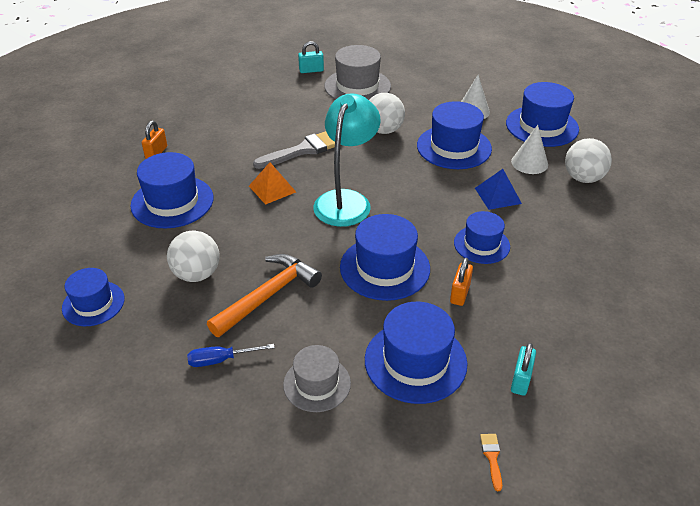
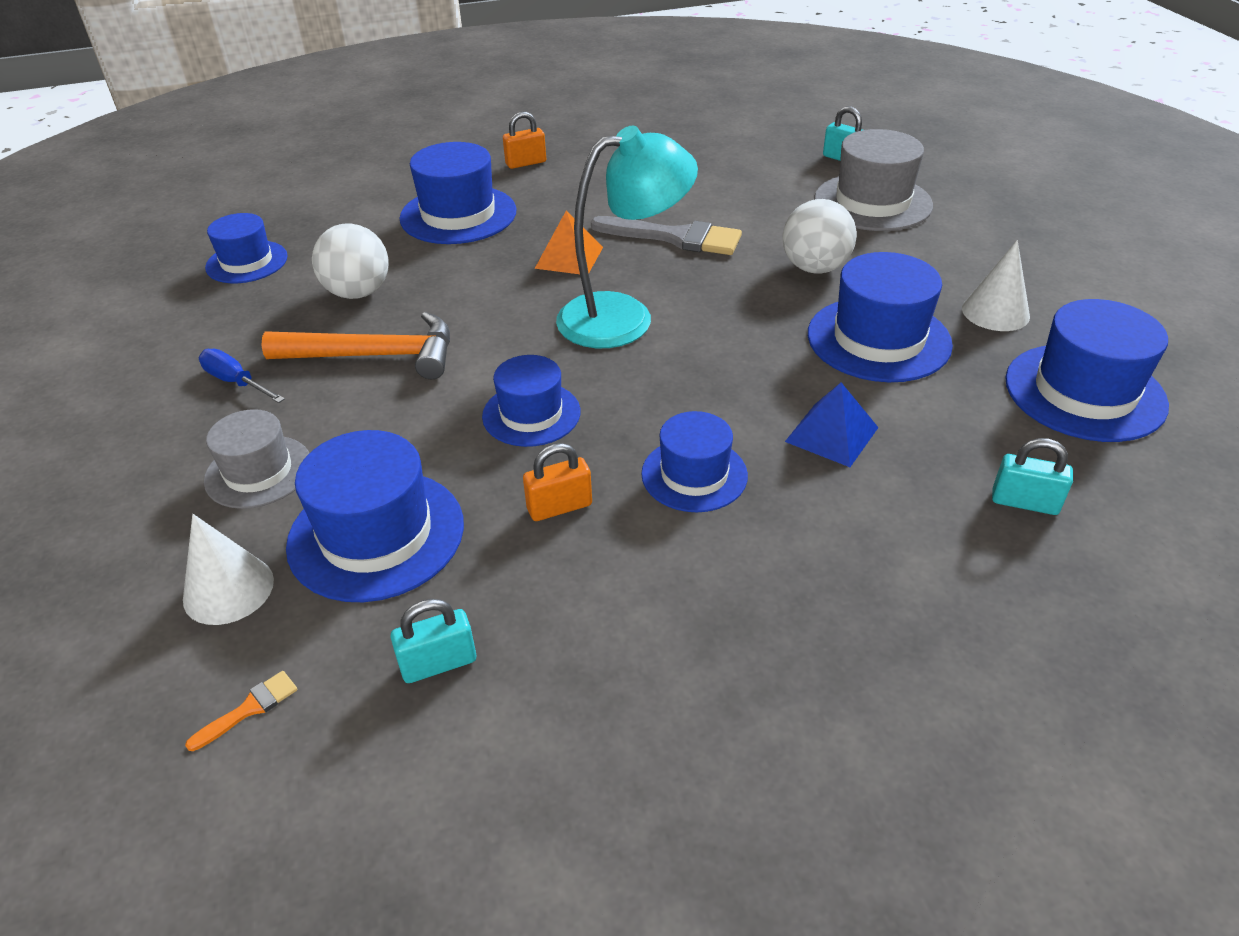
camera: 50 degrees right, 0 degrees up
(385, 268) = (531, 414): blue hat -> blue hat, size x0.64
(529, 163) = (965, 426): white cone -> white cone (228, 589)
(583, 178) = (1024, 502): white ball -> turquoise padlock

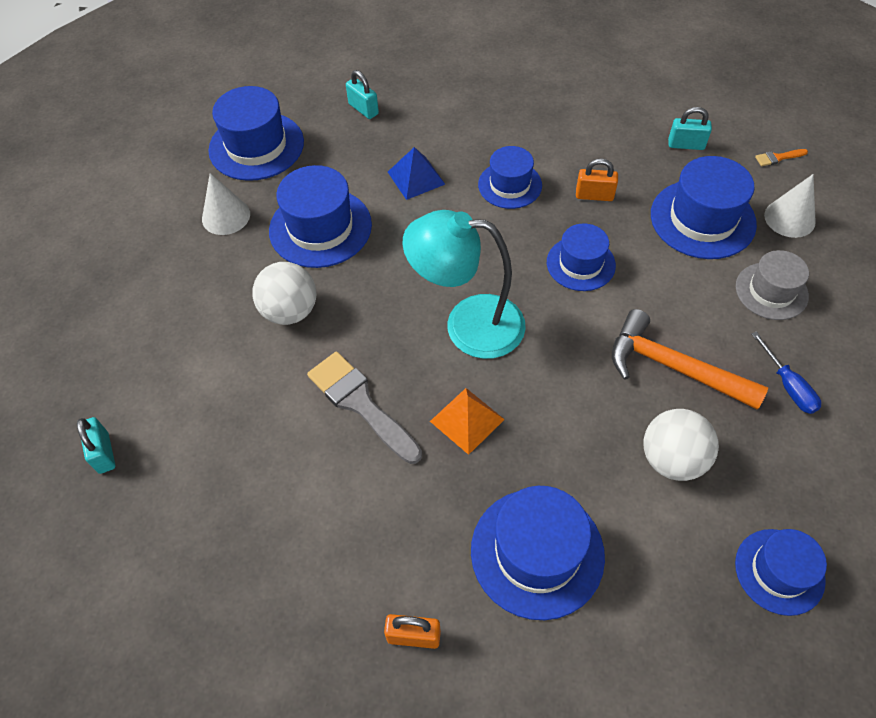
camera: 150 degrees left, 15 degrees up
(872, 202) = (160, 369): grey hat -> none

